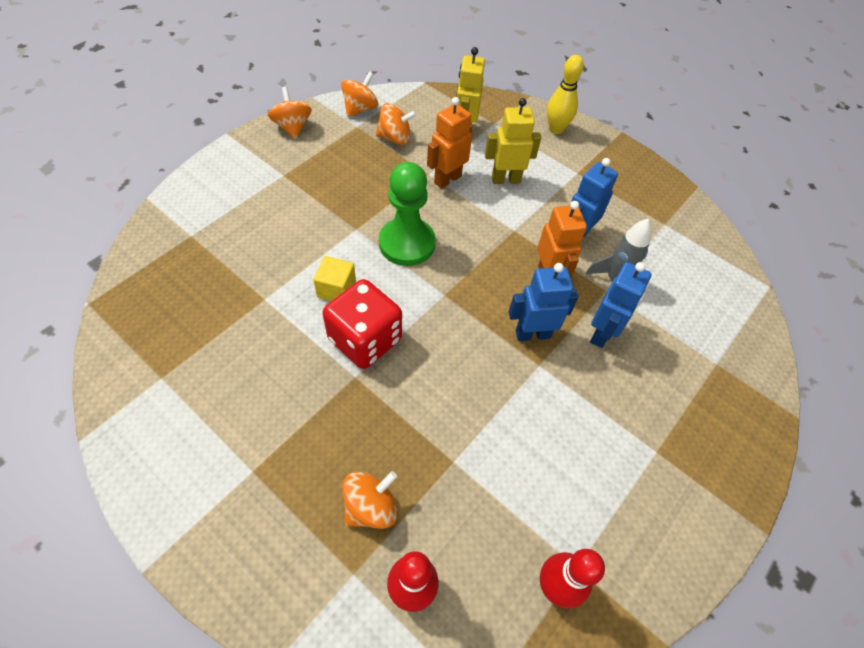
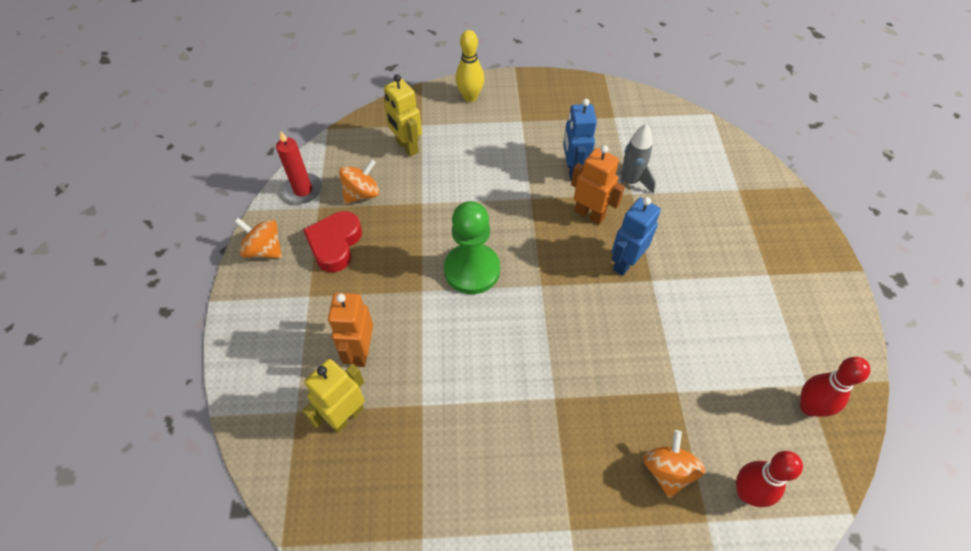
camera: 40 degrees left, 0 degrees up
(336, 289) = (465, 349): yellow cube -> none
(338, 156) = (335, 244): none -> red heart
(360, 109) = (303, 190): orange spinning top -> red candle
(365, 340) = (529, 366): red dice -> none
(447, 179) = (441, 196): orange robot -> orange robot (360, 351)
(505, 179) = (481, 164): yellow robot -> yellow robot (346, 416)
(602, 333) = (662, 225): blue robot -> none

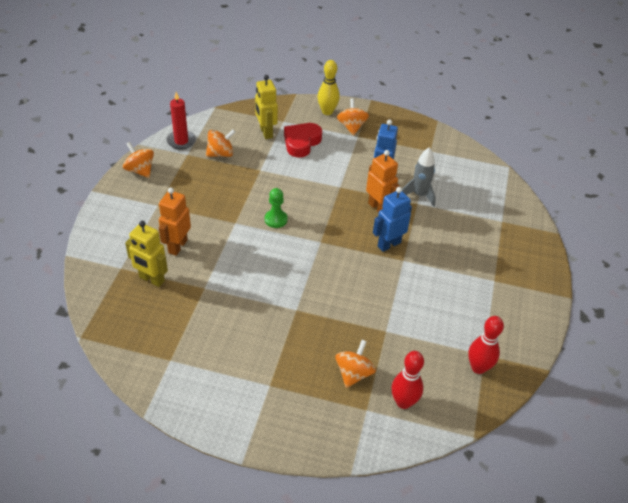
camera: 15 degrees right, 10 degrees down
(335, 244) = (188, 179): red heart -> red heart (301, 142)
(346, 416) = (151, 279): yellow robot -> yellow robot turned 120 degrees counterclockwise
(472, 270) = (276, 219): green pawn -> green pawn, size x0.55
(508, 110) = (351, 127): none -> orange spinning top

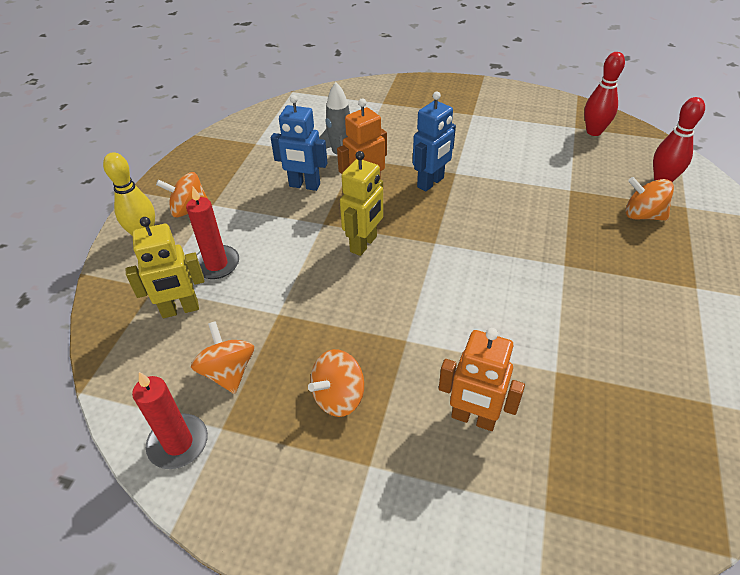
camera: 85 degrees left, 0 degrees up
(140, 170) = (263, 514): orange spinning top -> orange spinning top (338, 397)
(151, 279) = (560, 451): yellow robot -> yellow robot (364, 244)
(276, 219) = (395, 290): green pawn -> none
(301, 142) = (216, 264): red heart -> red candle
(389, 244) = (431, 183): blue robot -> blue robot turned 105 degrees counterclockwise

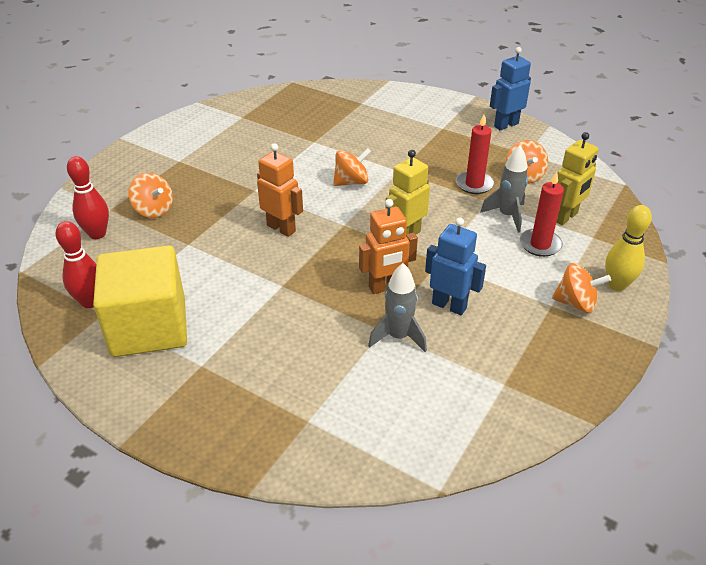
camera: 165 degrees left, 5 degrees down
(178, 443) = (551, 152): red candle -> red candle (474, 184)
(180, 310) = (565, 217): yellow robot -> yellow robot turned 135 degrees clockwise
(253, 295) = (507, 216): none -> grey rocket
(338, 397) = (452, 153): orange spinning top -> orange spinning top (351, 182)
(431, 183) = (314, 279): blue robot -> blue robot (506, 125)
(473, 418) = (377, 133): orange robot -> orange robot (281, 228)
(531, 126) = (149, 327): none -> yellow cube

